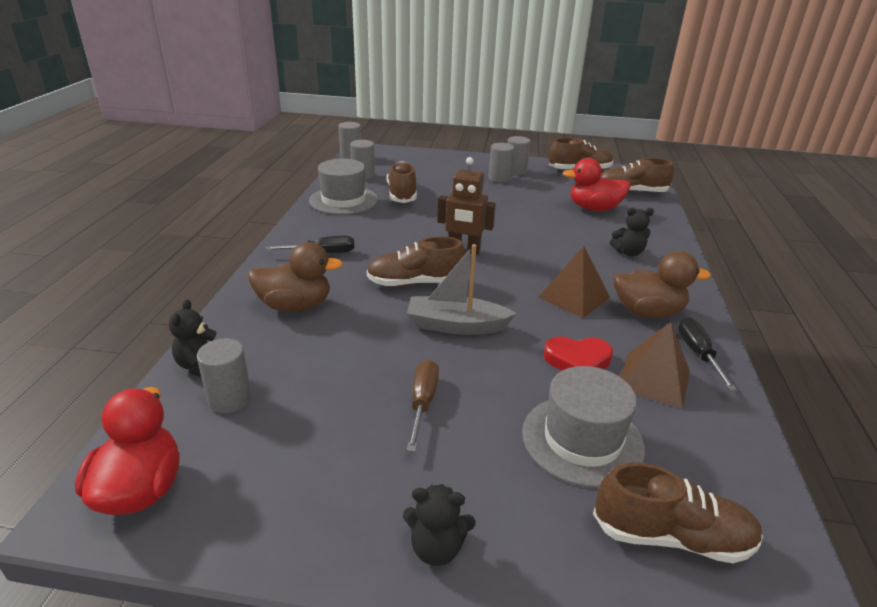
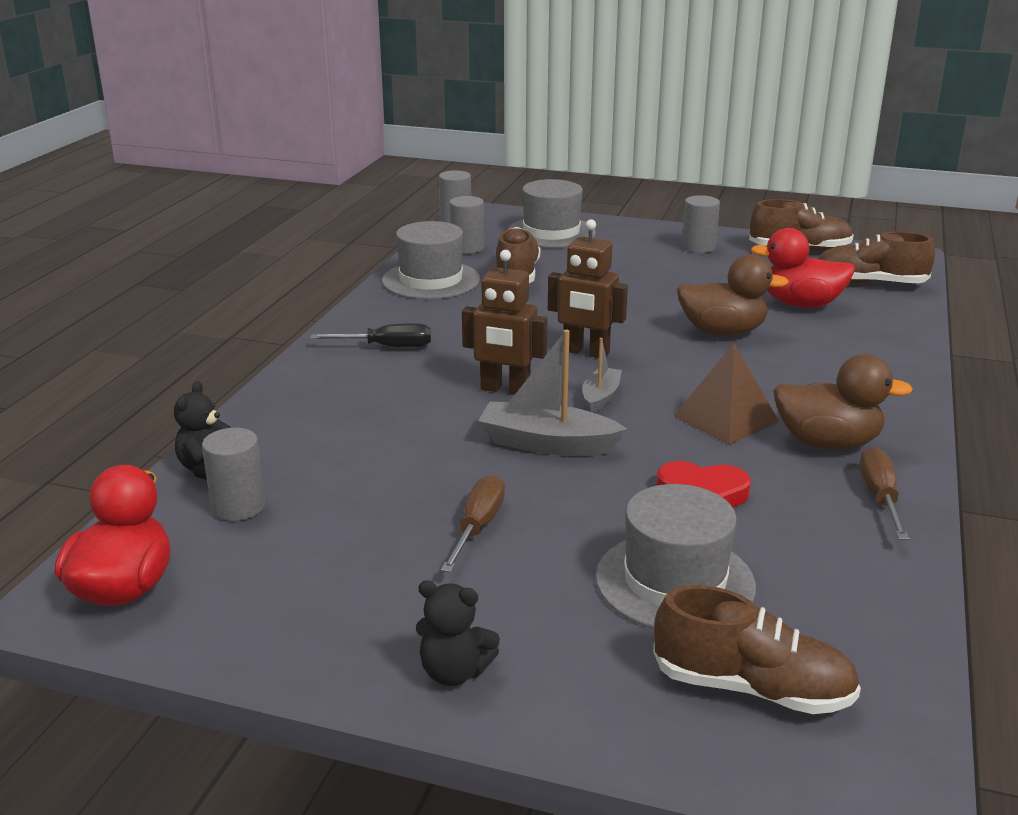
camera: 10 degrees right, 5 degrees down
(295, 306) = (338, 409): brown duck -> brown duck (722, 332)
(415, 283) = (505, 390): brown shoe -> brown robot
(417, 163) = (551, 232): none -> grey hat
(484, 285) = (601, 397): none -> grey boat
(499, 178) = (669, 257): grey cylinder -> none
(628, 252) = (830, 365): black teddy bear -> none
(654, 379) = (801, 523): brown pyramid -> none
(698, 354) = (880, 497): black screwdriver -> brown screwdriver

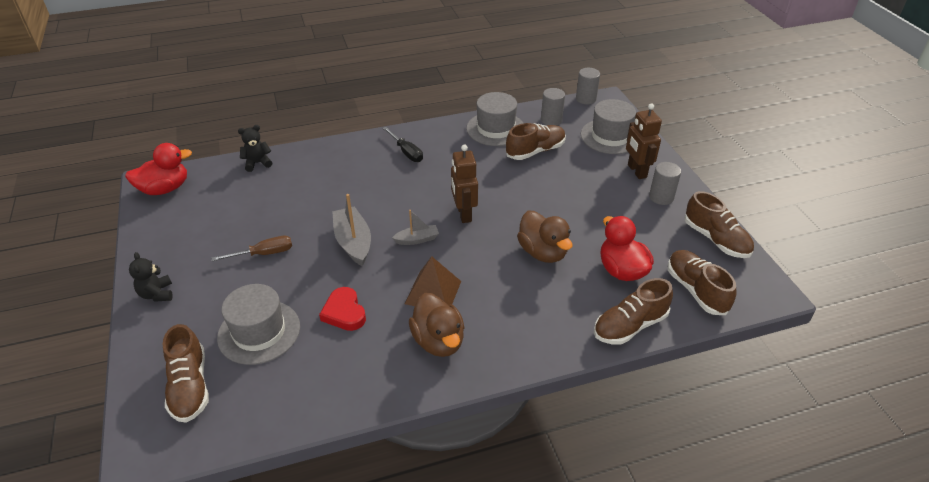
camera: 55 degrees right, 15 degrees up
(238, 506) = (235, 185): grey cylinder -> none
(505, 390) = (396, 206): brown robot -> brown robot (636, 171)
(880, 497) = (392, 381): brown screwdriver -> none
(897, 330) = (630, 326): none -> brown shoe

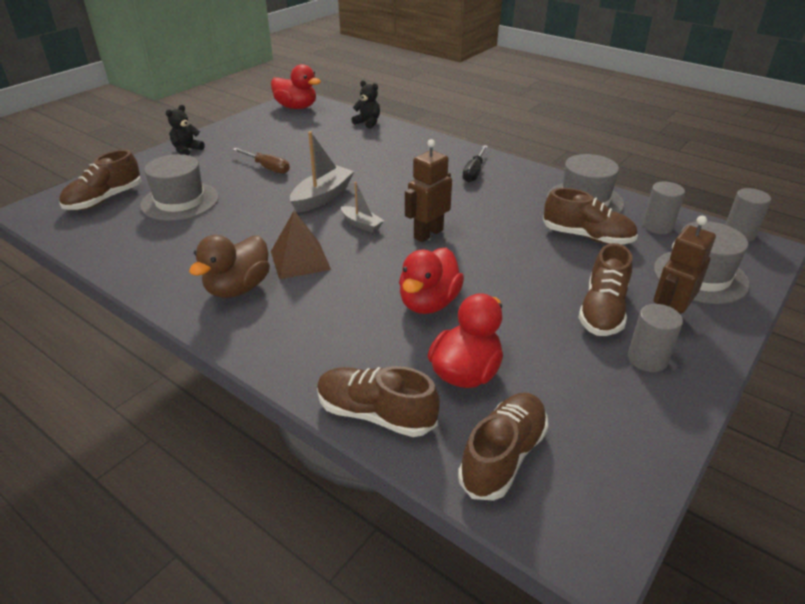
camera: 55 degrees right, 5 degrees down
(344, 312) = (233, 227): red heart -> none
(543, 252) = (429, 303): brown duck -> red duck
(716, 240) = (632, 443): brown shoe -> brown shoe (602, 311)

